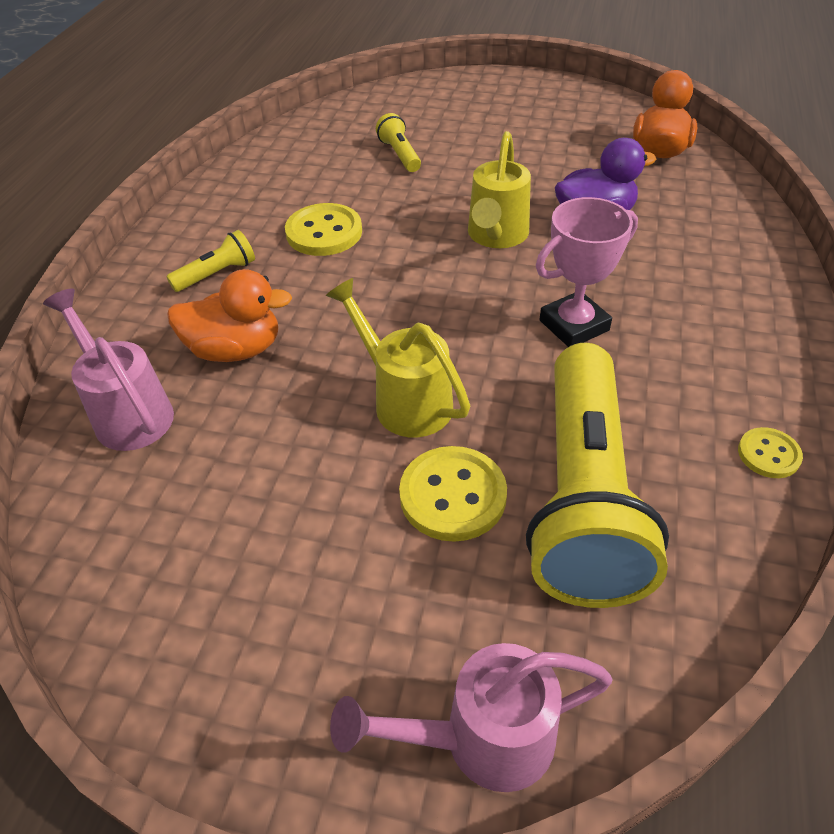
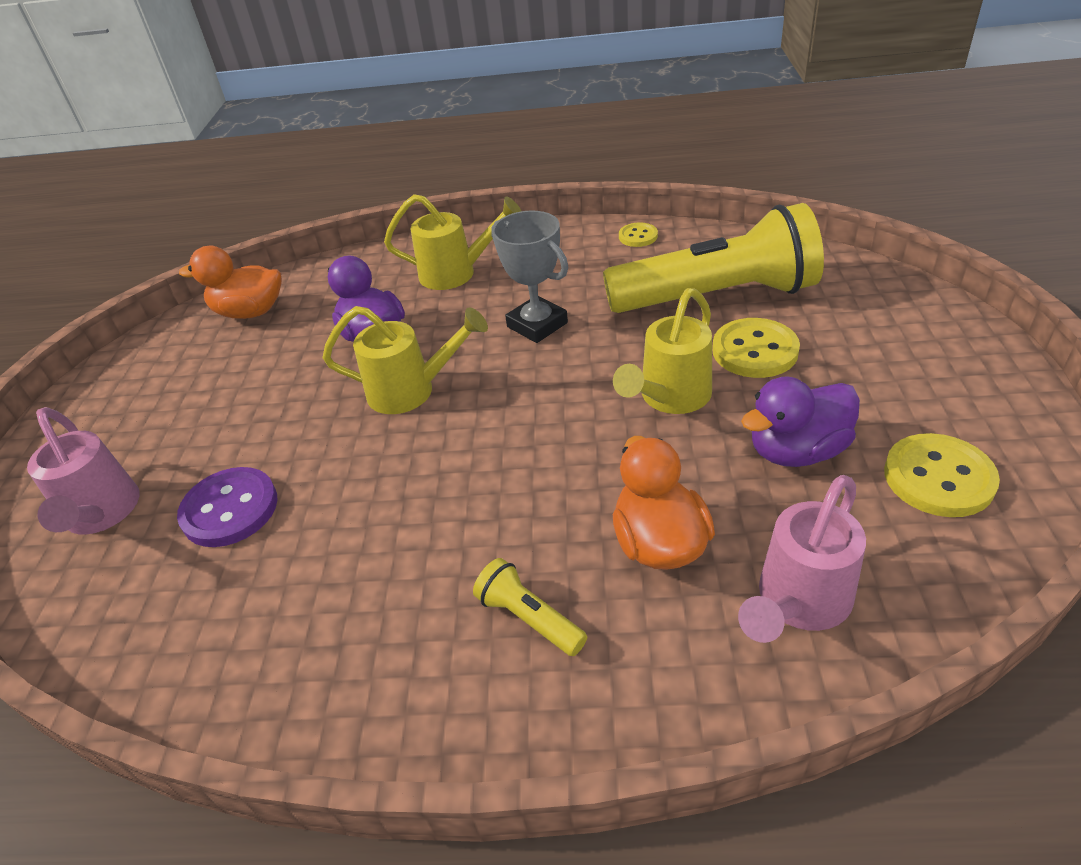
camera: 100 degrees left, 5 degrees down
(278, 473) = (797, 451): none -> purple duck
(324, 232) = (420, 534): yellow button -> yellow button (938, 478)
(399, 155) = (230, 509): yellow flashlight -> purple button
(482, 739) = (918, 305): pink watering can -> pink watering can (102, 514)
(574, 325) = (537, 325): pink trophy -> grey trophy
(701, 277) = (456, 273): none -> yellow watering can

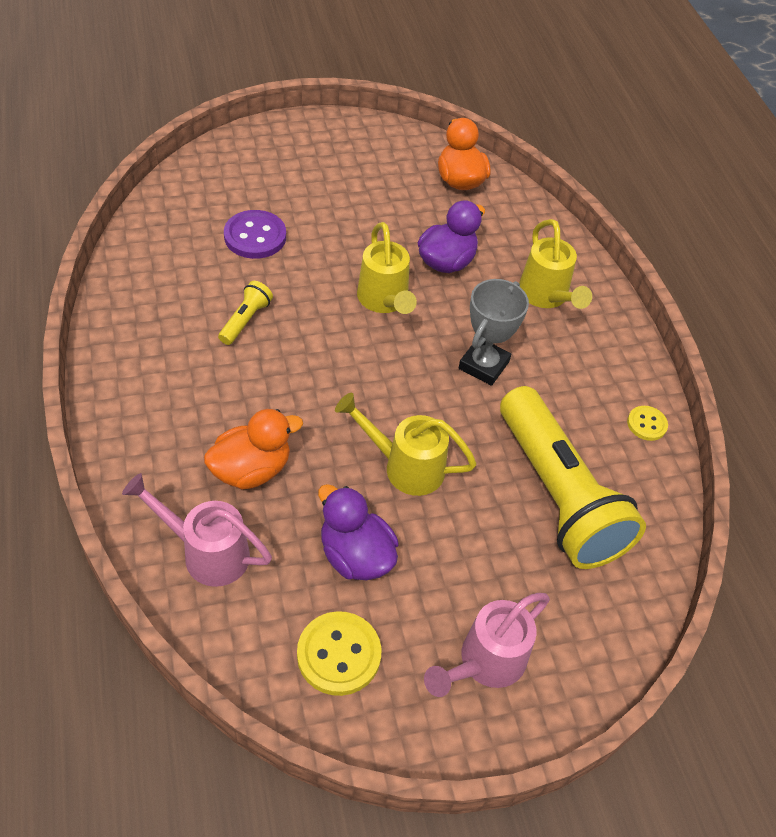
camera: 65 degrees right, 10 degrees up
(102, 514) = (244, 178): pink watering can -> pink watering can (485, 663)
(529, 618) = (183, 406): yellow flashlight -> yellow flashlight (245, 320)
(754, 351) = (480, 526): yellow button -> none

